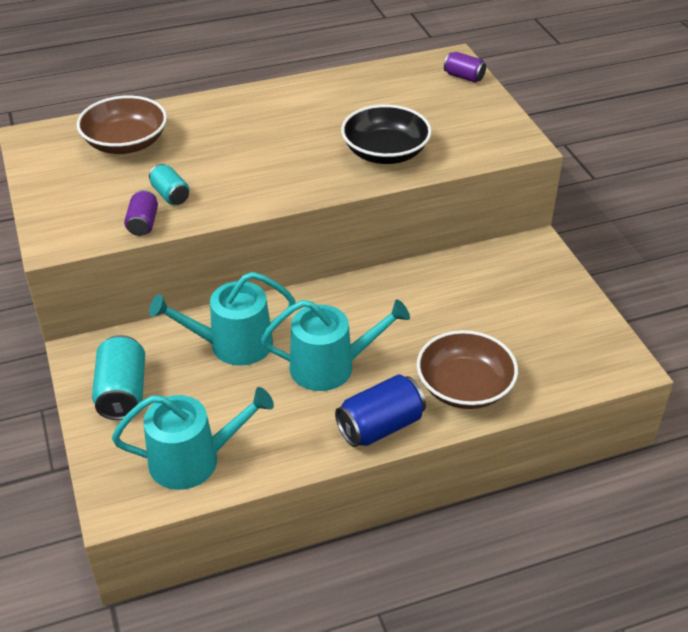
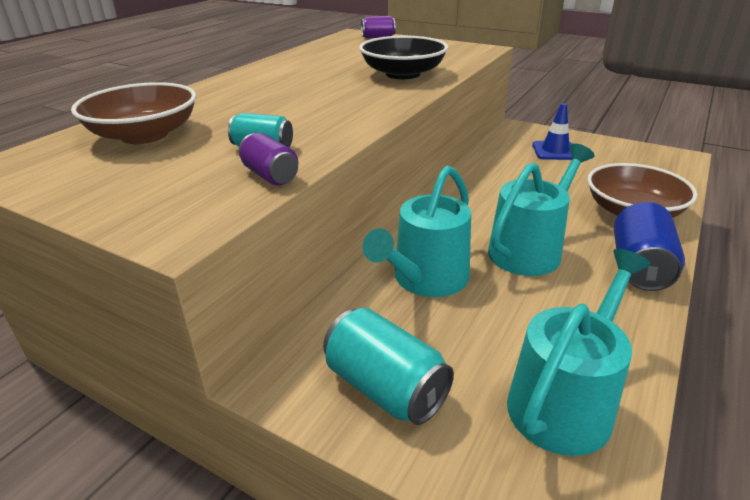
camera: 40 degrees left, 10 degrees down
(520, 292) = (555, 151): none -> blue traffic cone

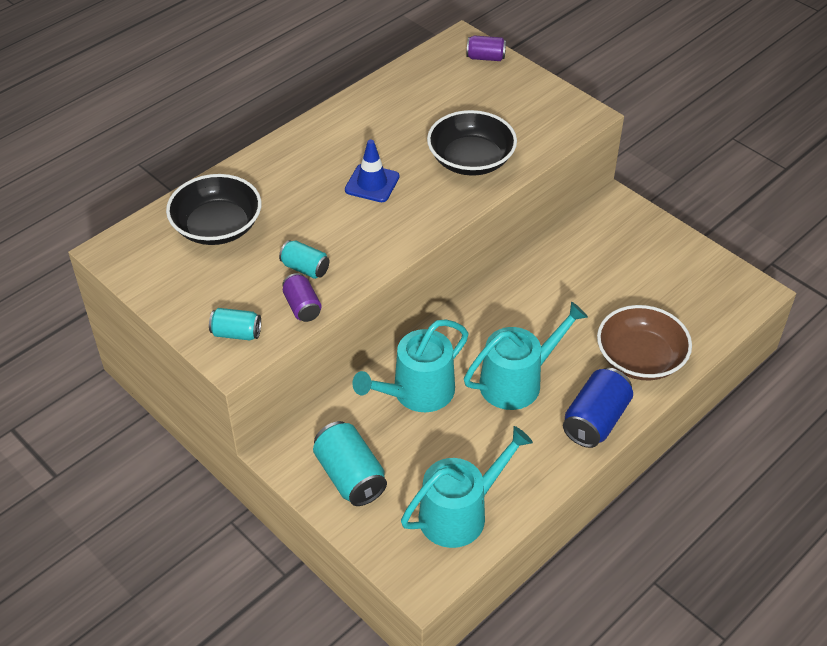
camera: 15 degrees right, 15 degrees up
(144, 135) = (217, 227): brown bowl -> black bowl
(182, 210) = (236, 333): none -> turquoise can
(555, 151) = (629, 253): blue traffic cone -> blue traffic cone (372, 183)

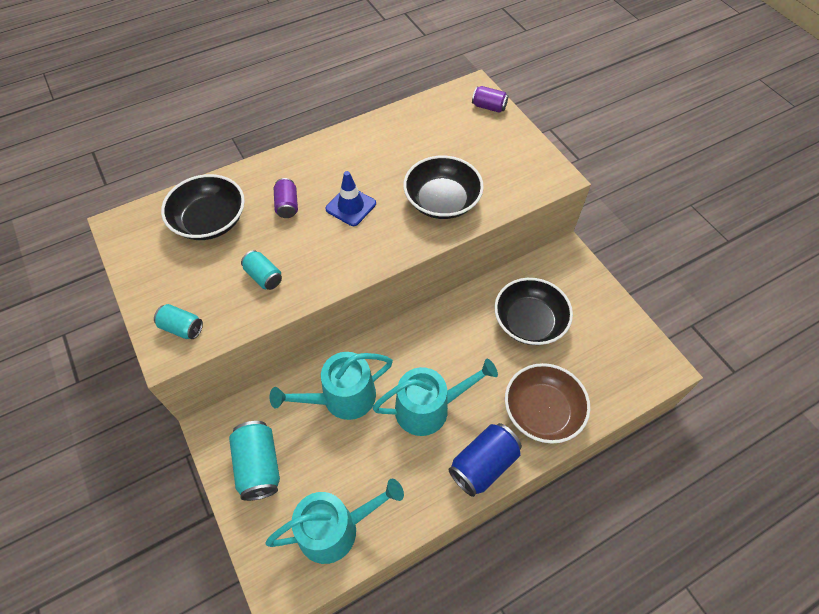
camera: 15 degrees right, 10 degrees up
(302, 307) = (246, 314): purple can -> purple can (287, 205)
(596, 277) = (529, 321): none -> black bowl

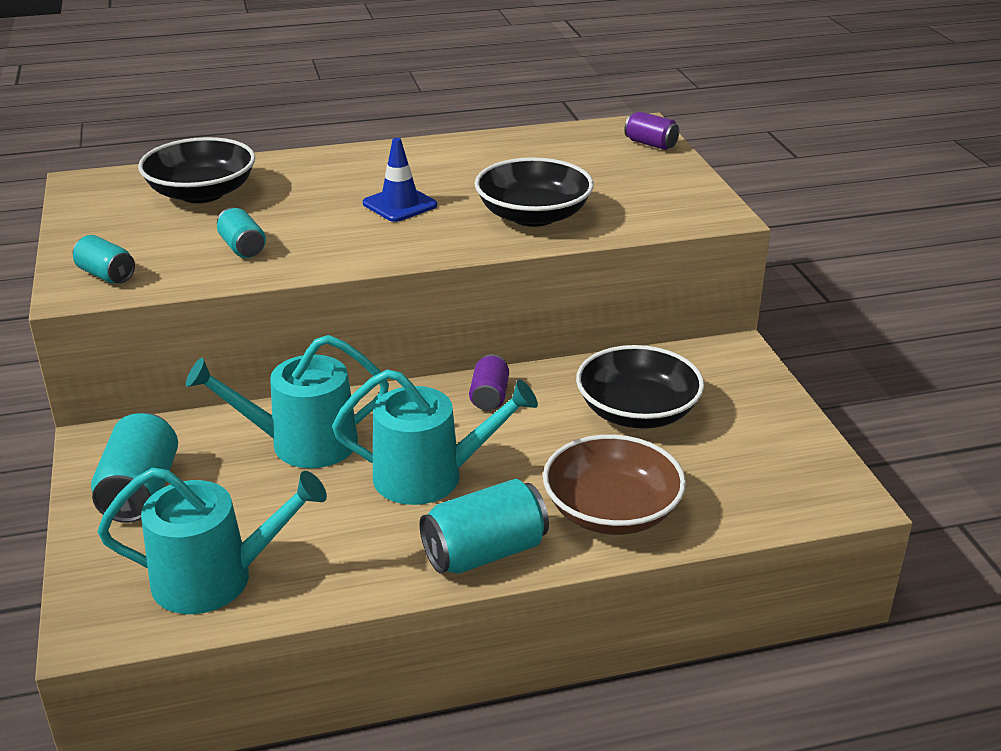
camera: 15 degrees right, 25 degrees down
(287, 205) = (313, 193): purple can -> purple can (489, 396)
(483, 464) = (484, 552): blue can -> turquoise can

